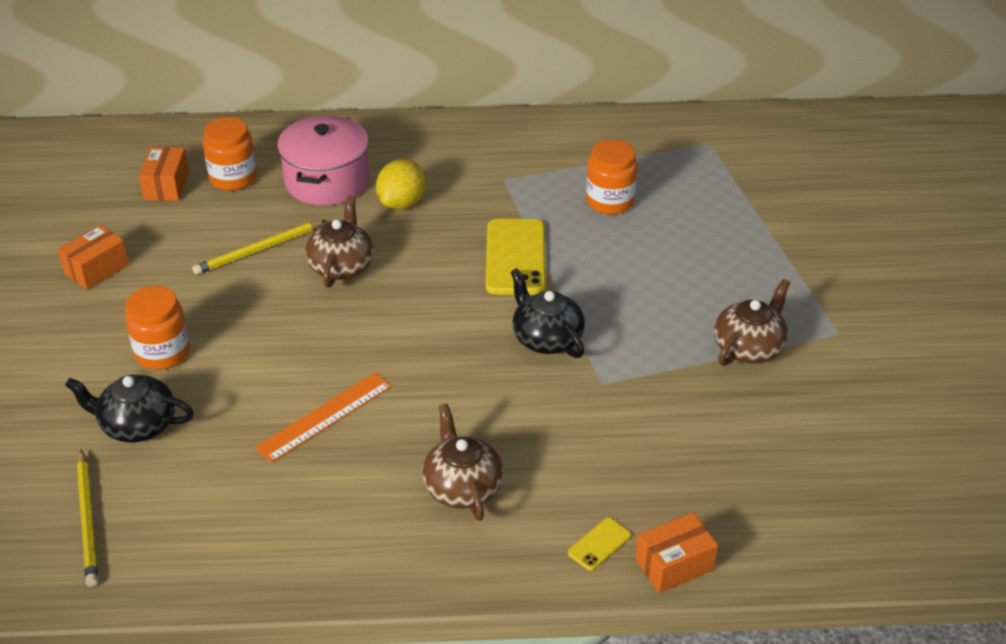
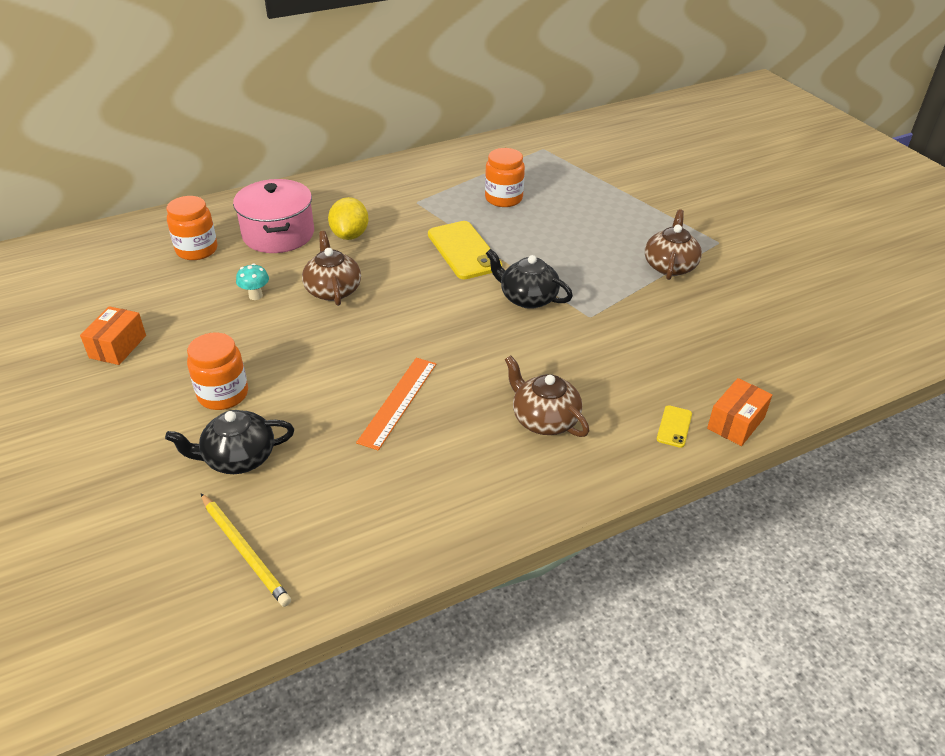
camera: 25 degrees left, 0 degrees up
(167, 186) = (141, 269): orange box -> none
(259, 250) = (255, 296): yellow pencil -> turquoise mushroom

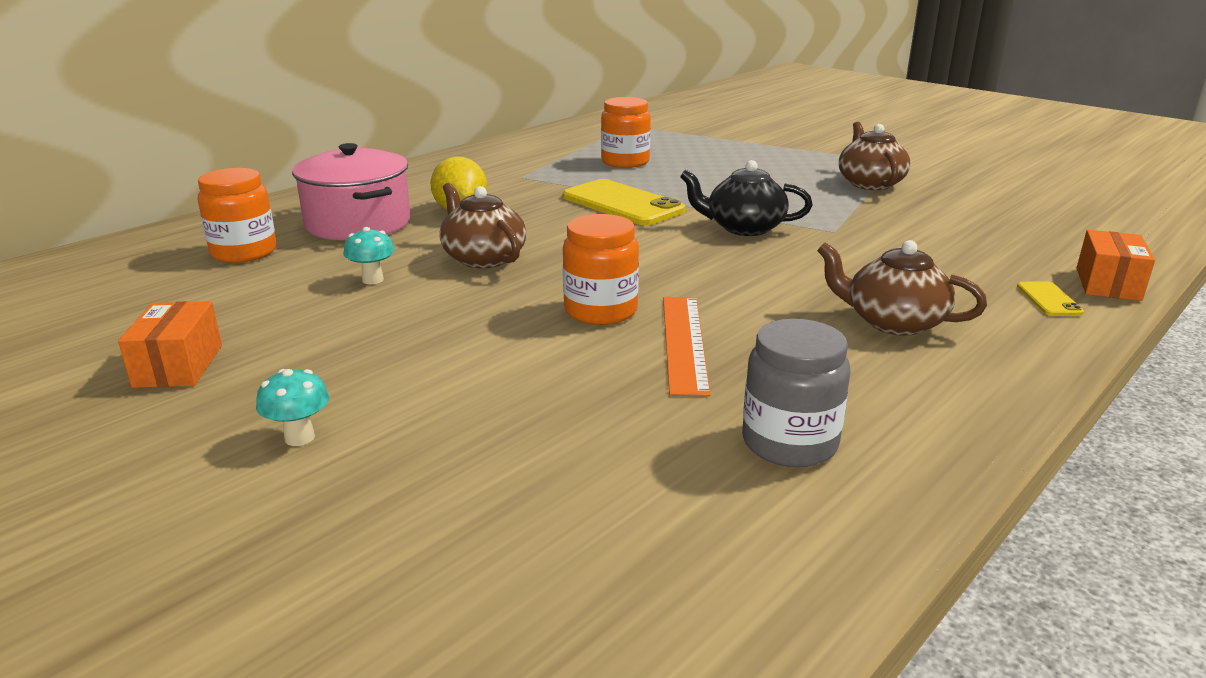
camera: 20 degrees left, 15 degrees down
(150, 419) = (299, 437): none -> turquoise mushroom
(223, 394) = (407, 385): orange jar -> orange jar (600, 311)
(238, 458) = (496, 451): black teapot -> none
(244, 550) = (616, 569): yellow pencil -> none
(393, 498) = (789, 443): none -> grey jar

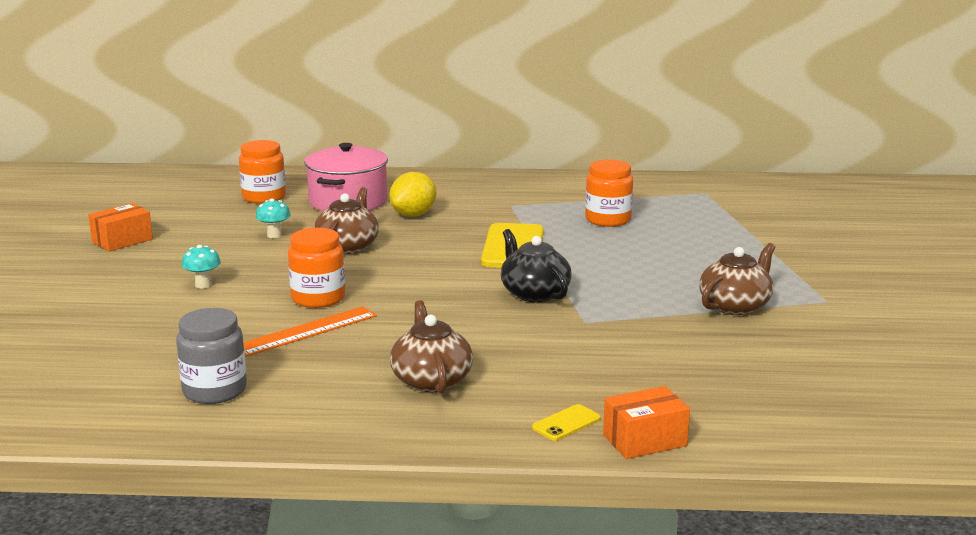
camera: 50 degrees right, 5 degrees down
(299, 437) = (88, 288): turquoise mushroom -> turquoise mushroom (203, 285)

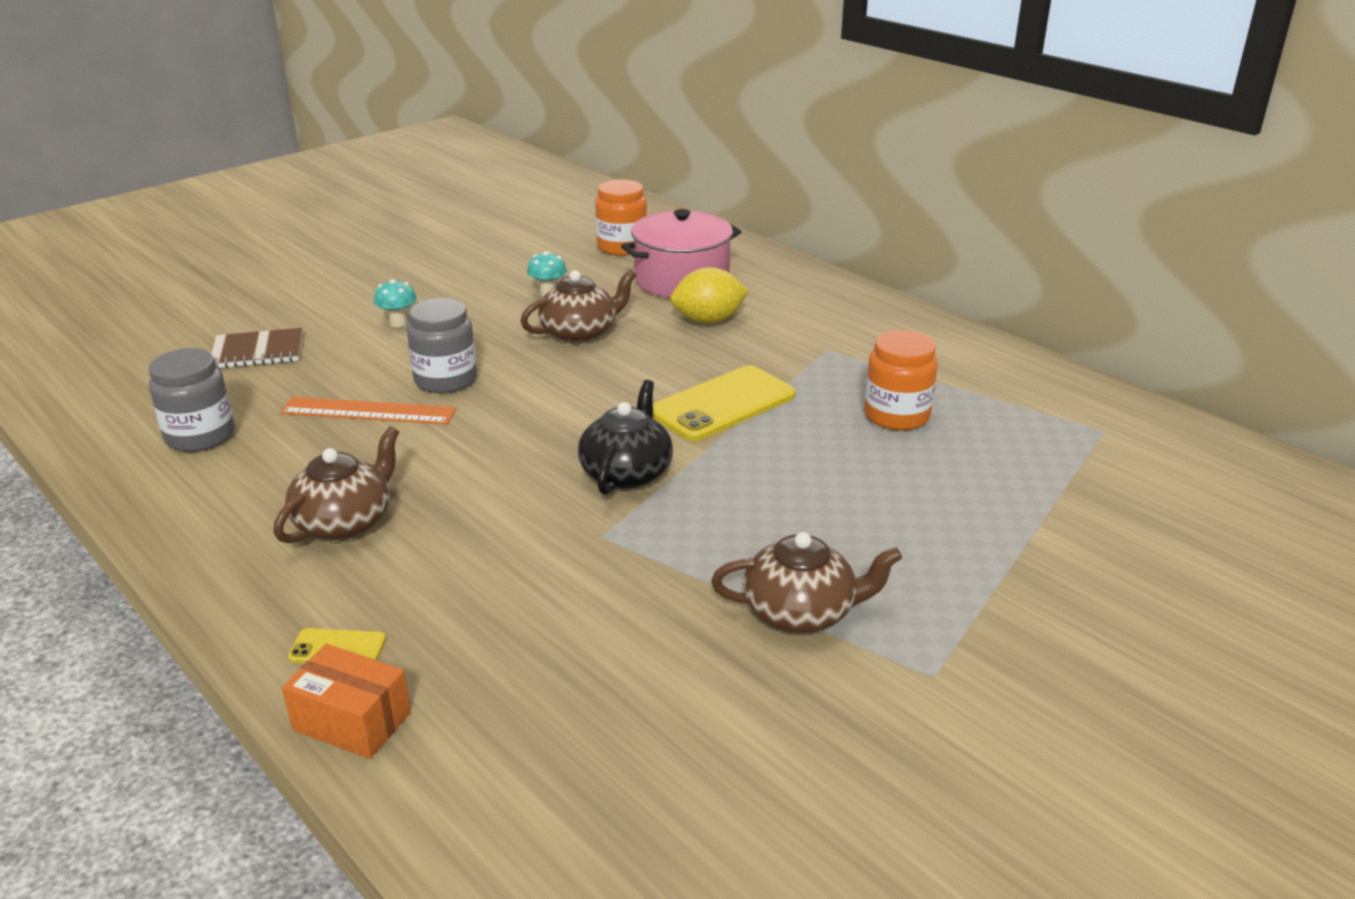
camera: 45 degrees right, 10 degrees up
(122, 241) = (435, 251): orange box -> none
(130, 337) = (258, 351): none -> brown notebook
(318, 298) = (445, 380): orange jar -> grey jar

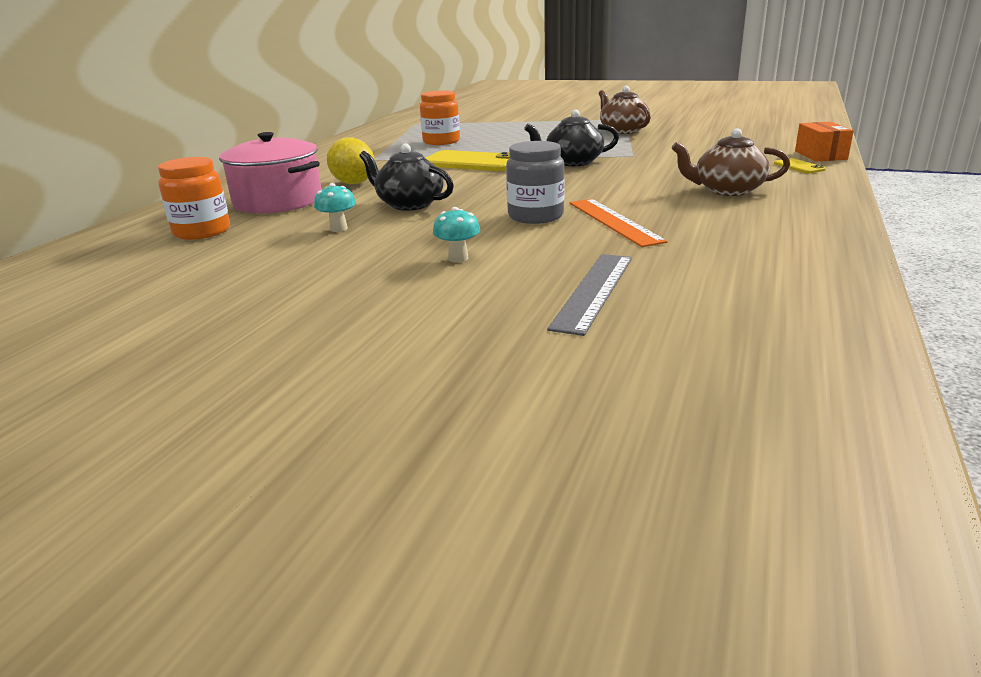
camera: 115 degrees left, 5 degrees down
(200, 436) = (745, 253): grey jar -> none
(258, 351) = (594, 291): brown notebook -> grey ruler
(580, 333) = (409, 204): brown teapot -> black teapot

